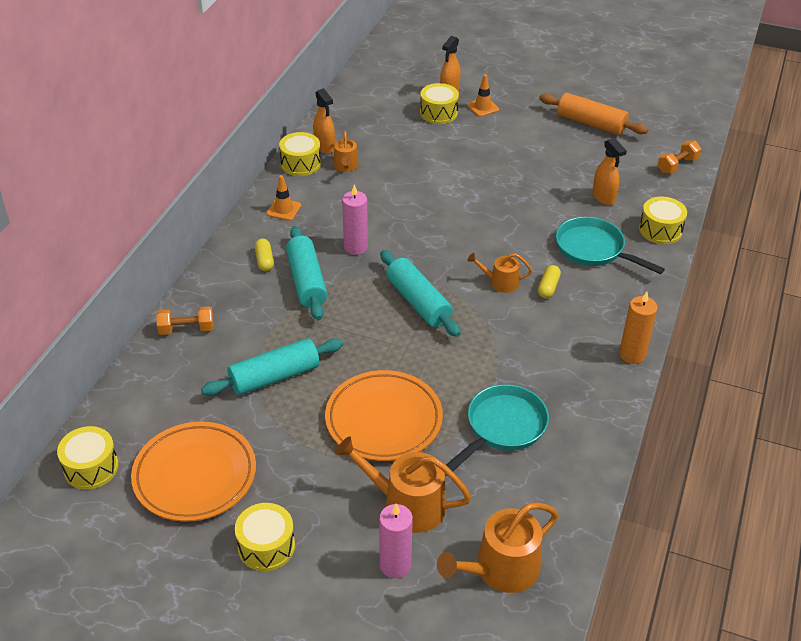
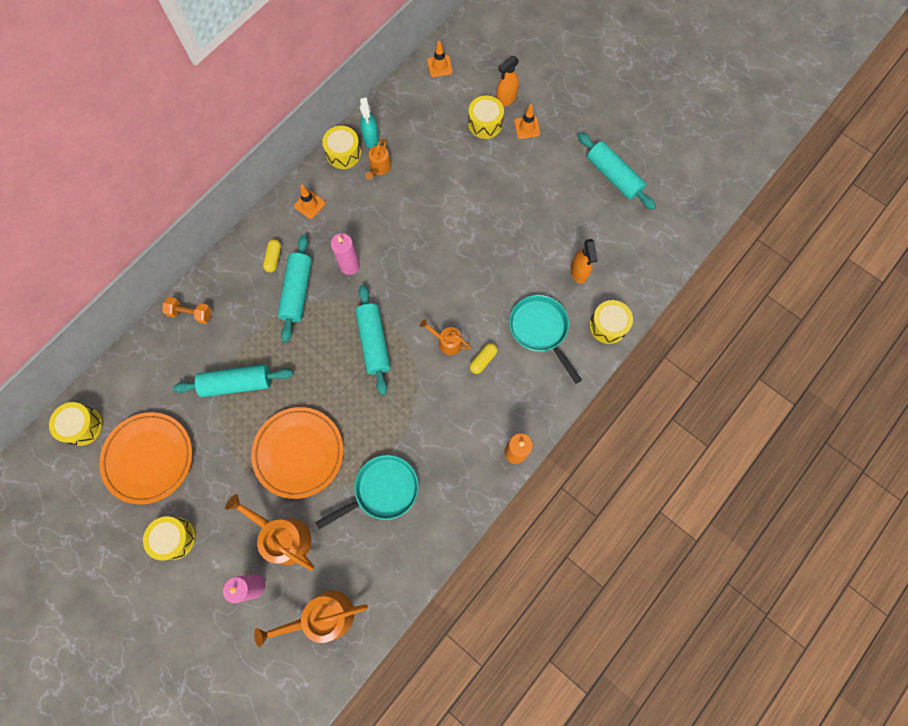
camera: 20 degrees right, 30 degrees up
(325, 147) = (371, 138): orange spray bottle -> turquoise spray bottle
(367, 83) = (439, 66): none -> orange traffic cone
(591, 123) = (613, 176): orange rolling pin -> turquoise rolling pin
(677, 165) = (663, 253): orange dumbbell -> none

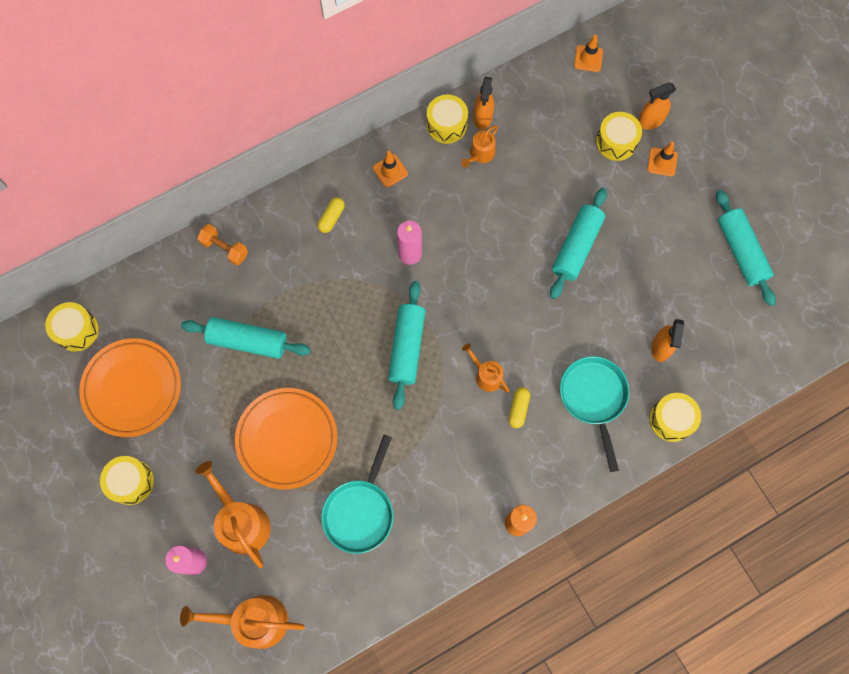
camera: 20 degrees right, 0 degrees up
(297, 291) = (344, 263): turquoise rolling pin -> turquoise rolling pin (576, 247)
(371, 138) = (482, 118): turquoise spray bottle -> orange spray bottle
(382, 490) = (360, 511): turquoise pan -> turquoise pan turned 120 degrees clockwise
(483, 360) = (518, 409): yellow capsule -> yellow capsule turned 45 degrees counterclockwise

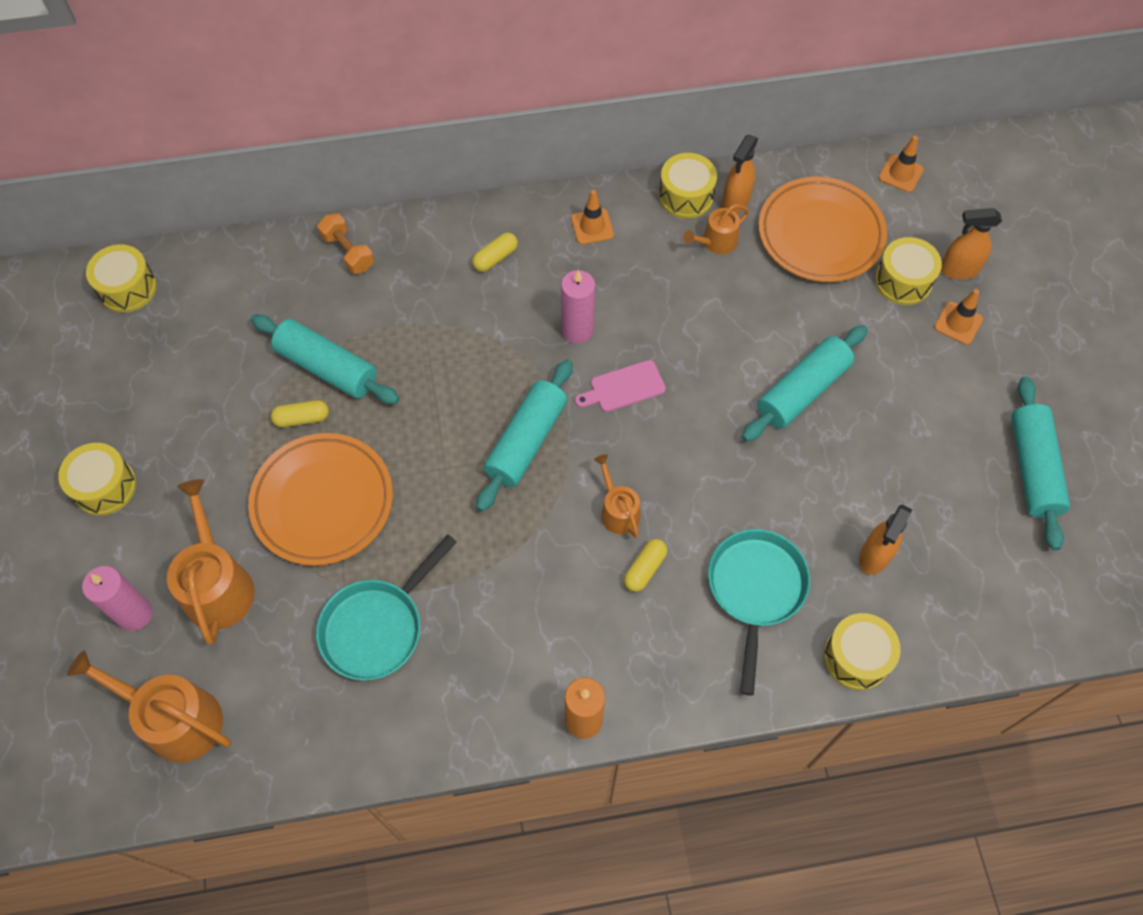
camera: 20 degrees right, 10 degrees down
(132, 388) = (160, 376): orange plate -> orange plate (820, 234)
(246, 384) = (302, 418): none -> yellow capsule
(457, 285) = (624, 387): none -> pink cutting board

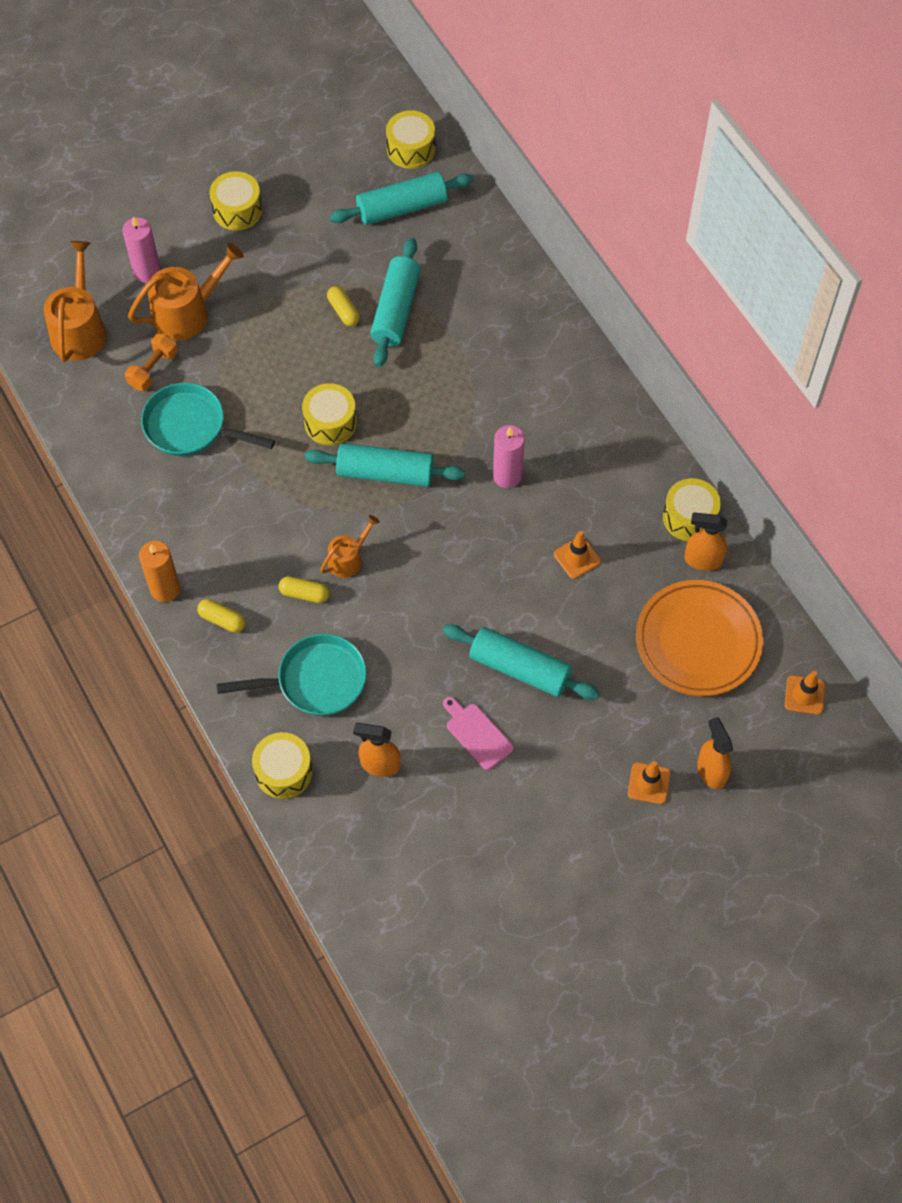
camera: 70 degrees right, 0 degrees up
(323, 502) = (278, 353): orange plate -> none
(348, 252) = (511, 282): orange dumbbell -> orange dumbbell (153, 369)
(495, 258) = (553, 390): yellow capsule -> yellow capsule (222, 619)
(592, 227) = (620, 453): orange traffic cone -> orange traffic cone (577, 558)
(624, 387) = (465, 528): pink cutting board -> pink cutting board (477, 734)
(716, 242) = (649, 556): orange watering can -> none
(903, 281) = (676, 725): yellow drum -> yellow drum (330, 422)
(1032, 468) = (516, 878): turquoise rolling pin -> turquoise rolling pin (402, 207)

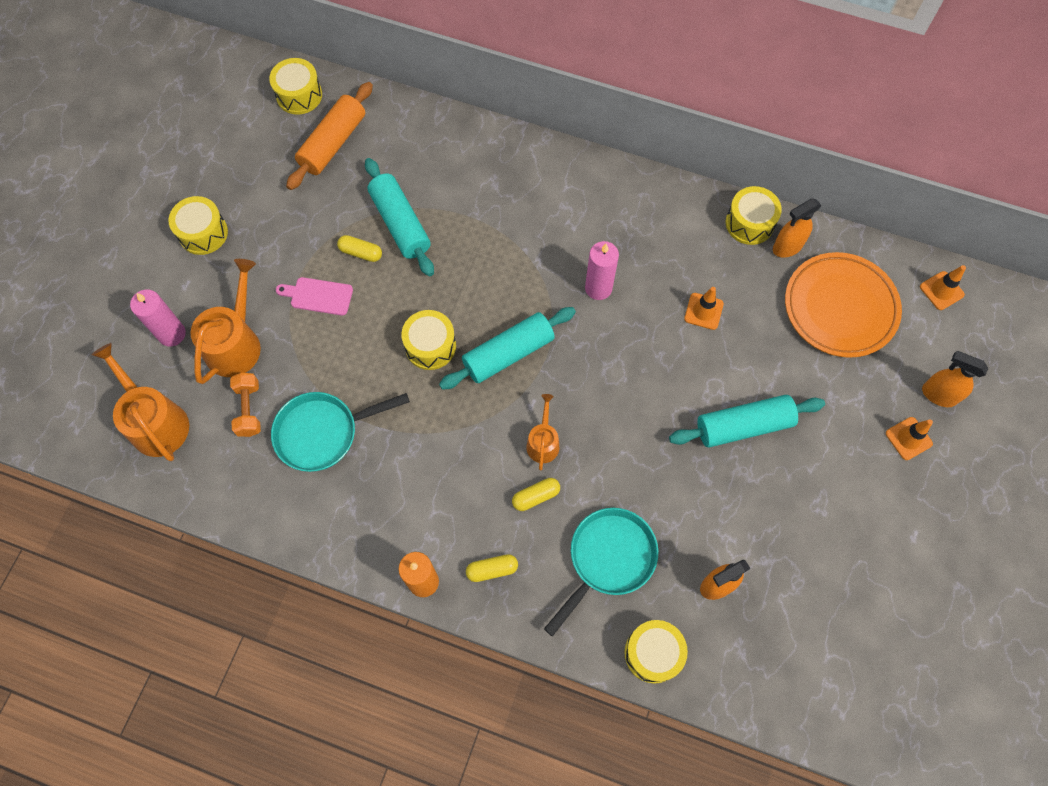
camera: 40 degrees left, 5 degrees up
(402, 207) = (333, 143): turquoise rolling pin -> orange rolling pin
(477, 734) = (762, 501): pink cutting board -> pink cutting board (318, 296)

